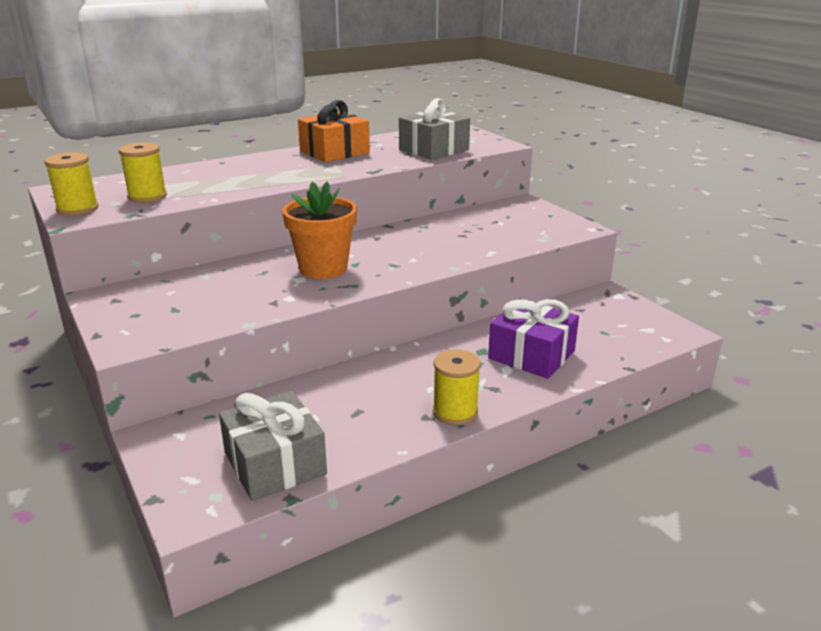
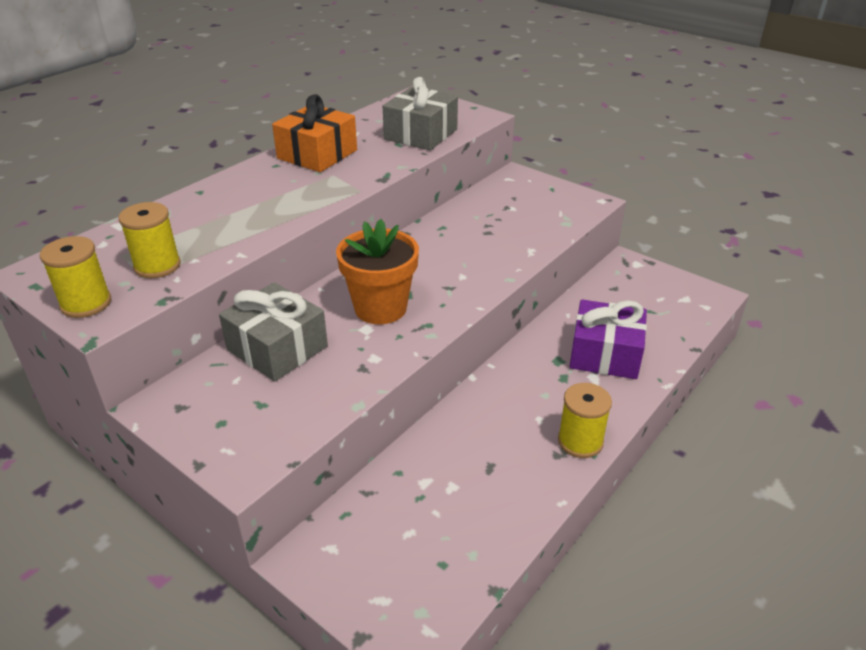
camera: 20 degrees left, 10 degrees up
(275, 463) = (453, 554): grey gift -> grey gift (277, 348)

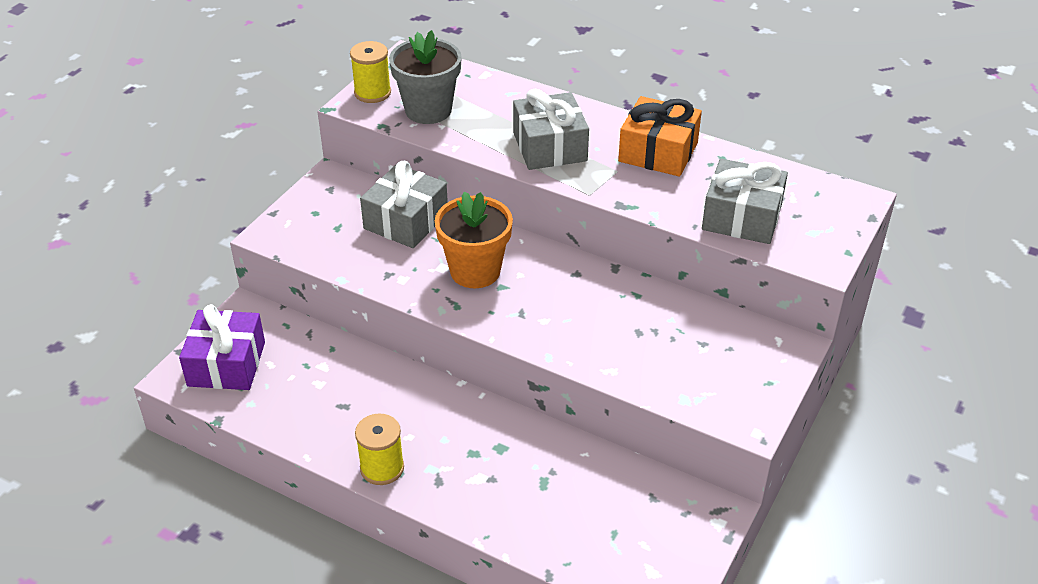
camera: 80 degrees right, 5 degrees up
(157, 266) = (428, 110): yellow spool -> grey flower pot
(276, 202) = (550, 147): none -> grey gift
(605, 354) = (519, 488): purple gift -> purple gift (226, 364)

